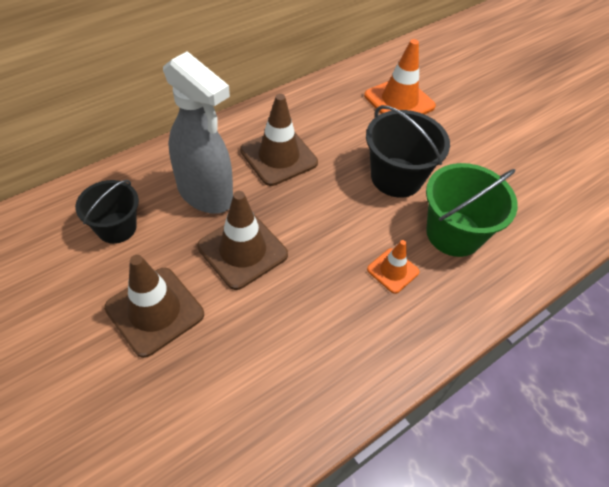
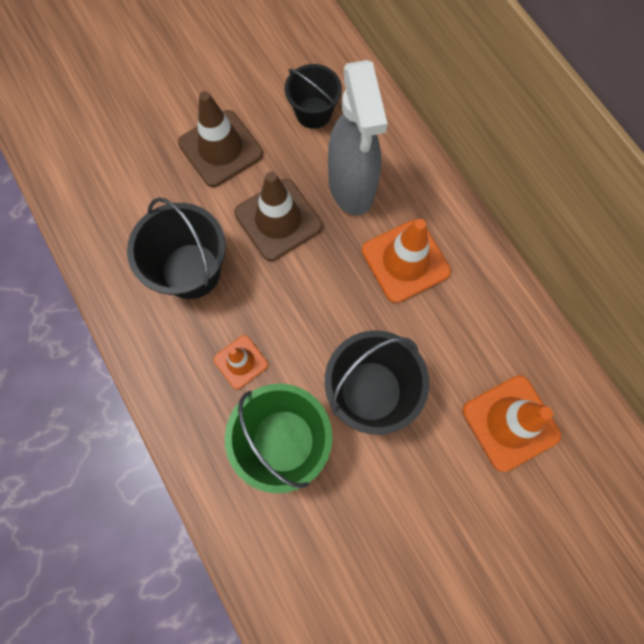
camera: 100 degrees right, 20 degrees up
(205, 194) = (351, 187): grey spray bottle -> grey spray bottle turned 60 degrees counterclockwise
(279, 156) = (405, 261): brown traffic cone -> orange traffic cone
(306, 324) = (191, 271): none -> black bucket

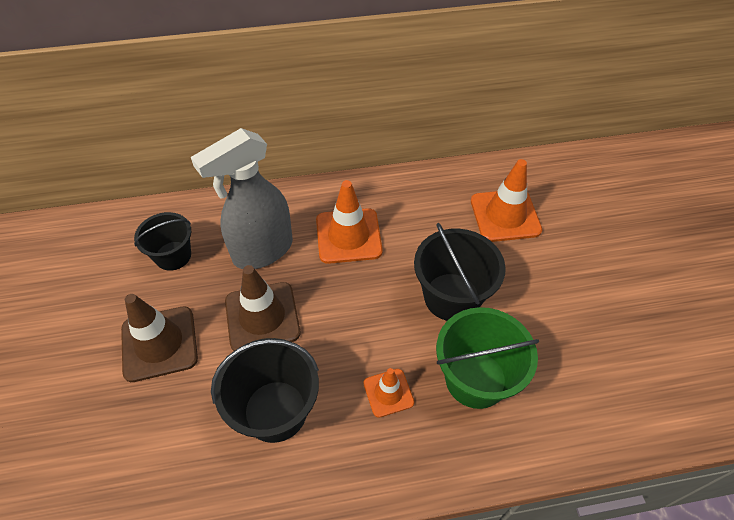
camera: 70 degrees left, 20 degrees down
(351, 187) = (262, 251): grey spray bottle -> grey spray bottle turned 135 degrees clockwise

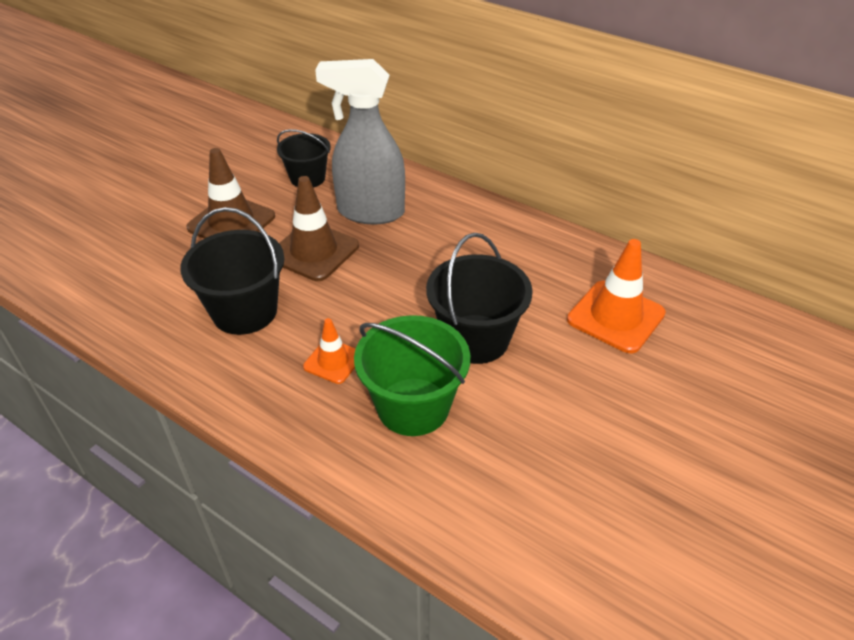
camera: 45 degrees right, 10 degrees down
(348, 236) = (448, 243): orange traffic cone -> none

